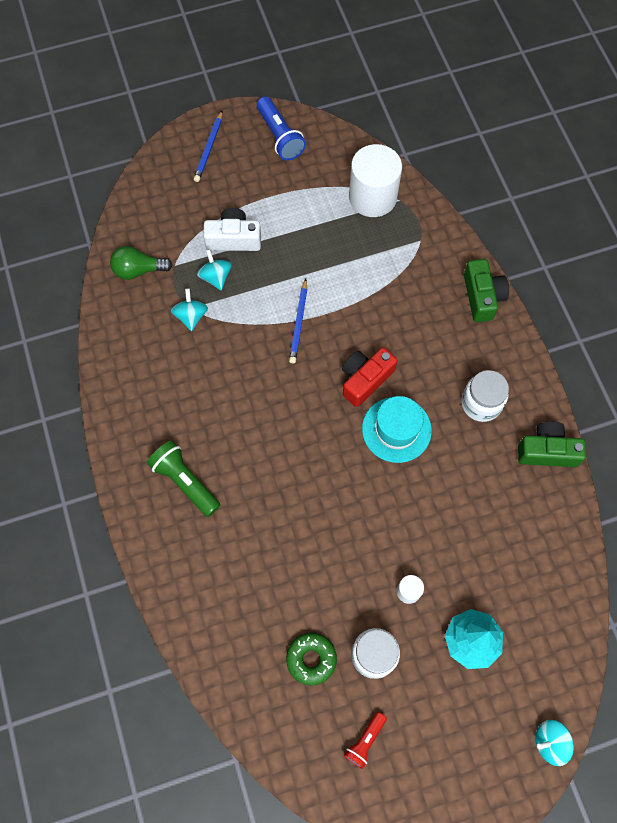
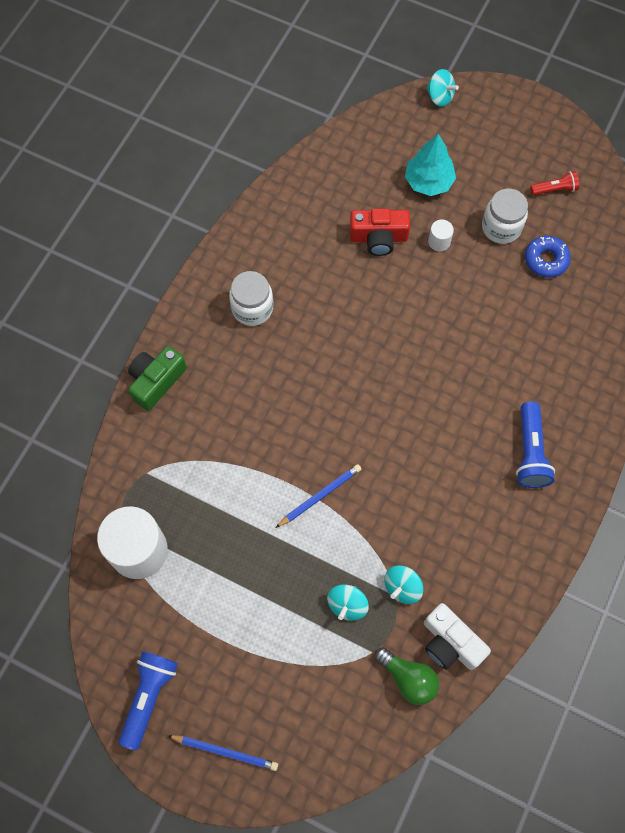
camera: 135 degrees left, 0 degrees up
(185, 481) = (530, 452): green flashlight -> blue flashlight
(209, 148) = (225, 752): blue pencil -> blue pencil turned 45 degrees clockwise
(233, 239) = (296, 628): white camera -> white camera (450, 643)
(311, 659) = (546, 260): green donut -> blue donut
(365, 379) = (316, 403): red camera -> red camera (378, 238)
(396, 429) = (333, 346): turquoise hat -> none
(547, 451) = (246, 238): green camera -> none

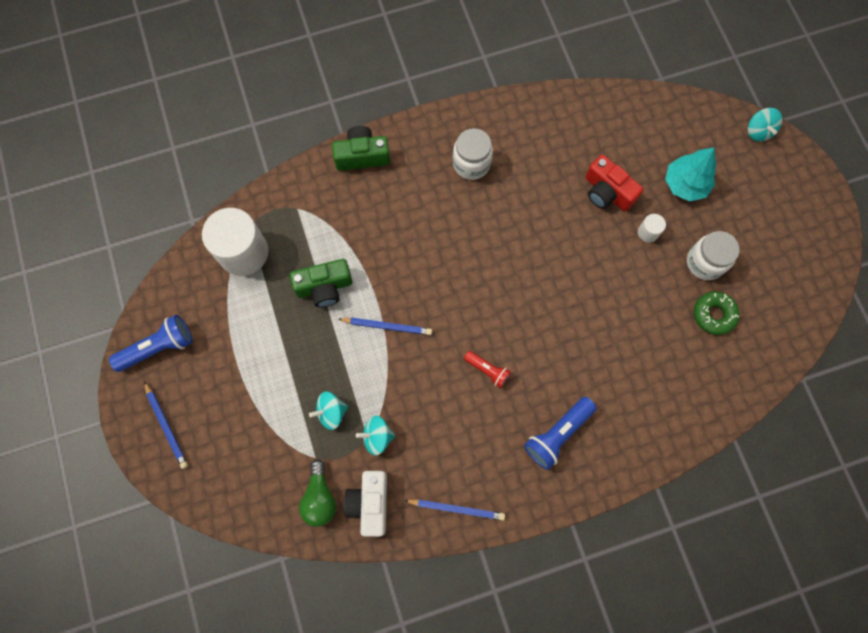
camera: 45 degrees right, 5 degrees up
(237, 513) = (324, 287): none -> green camera
(517, 580) = (456, 509): none -> blue pencil
(546, 260) = (714, 314): blue donut -> green donut
(554, 189) = (775, 271): red flashlight -> red flashlight (487, 370)

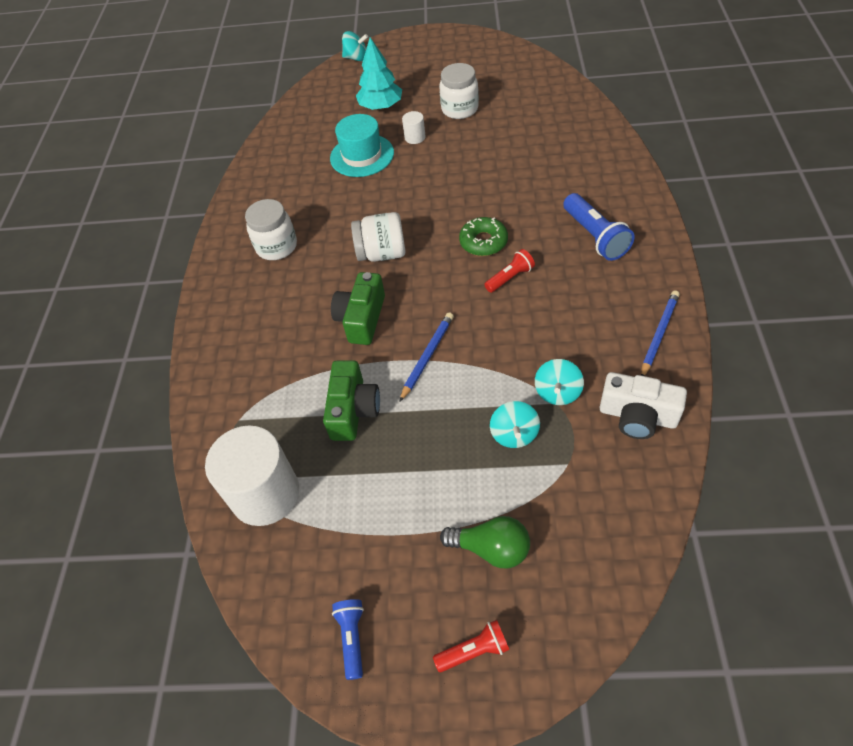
camera: 65 degrees left, 20 degrees down
(158, 347) = (352, 638): blue flashlight -> blue flashlight, size x0.60
(166, 426) = (474, 651): blue pencil -> red flashlight
(320, 497) = (620, 469): green light bulb -> green light bulb (491, 548)
(362, 156) = (211, 340): green camera -> green camera (361, 318)
(487, 254) = (382, 253): none -> white jar
(607, 192) = (362, 155): red camera -> turquoise hat
(714, 314) = (510, 113): green donut -> green donut (483, 242)

